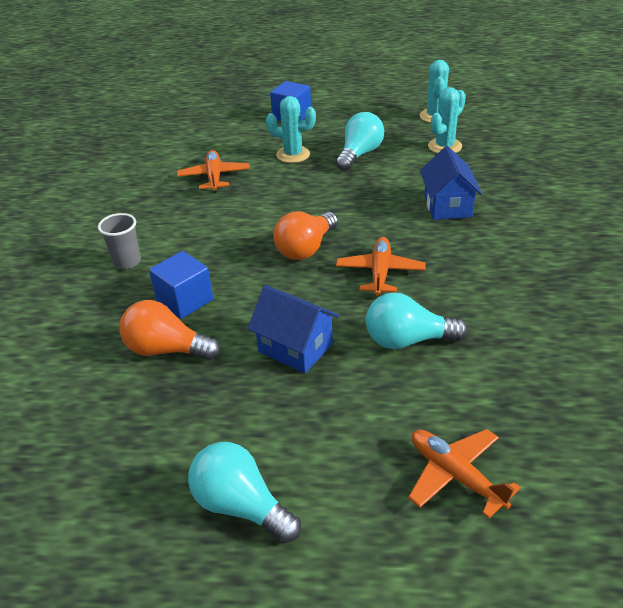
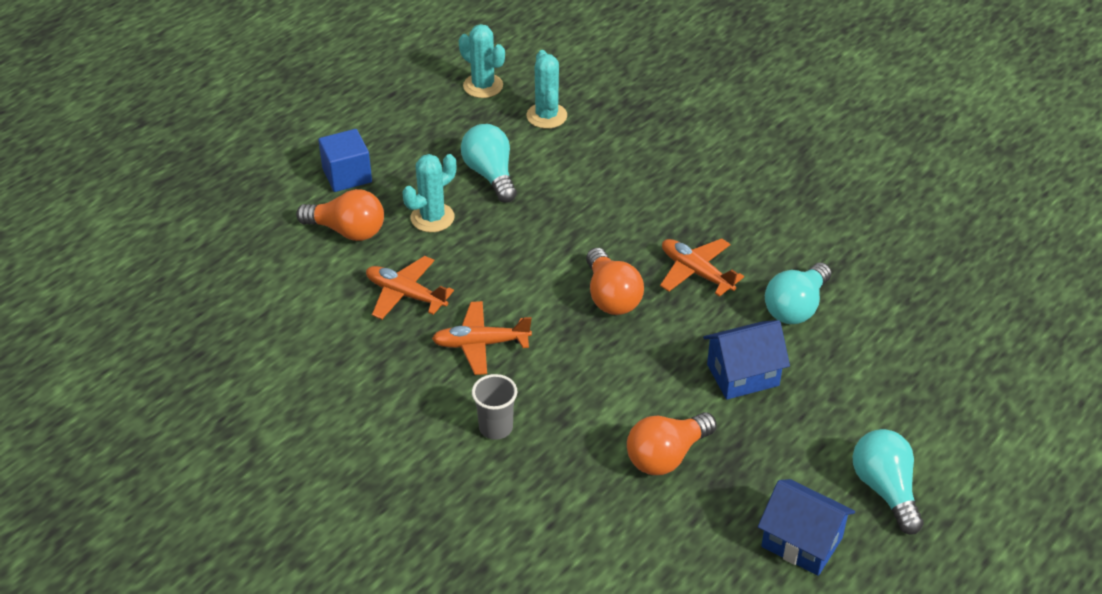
camera: 55 degrees left, 5 degrees up
(185, 300) = (606, 413): blue cube -> none
(241, 506) = (885, 490): turquoise light bulb -> turquoise light bulb turned 90 degrees clockwise
(246, 137) = (347, 231): none -> orange light bulb
(447, 206) = (645, 176): blue house -> blue house (801, 542)
(455, 475) = (948, 365): orange plane -> orange plane (480, 344)

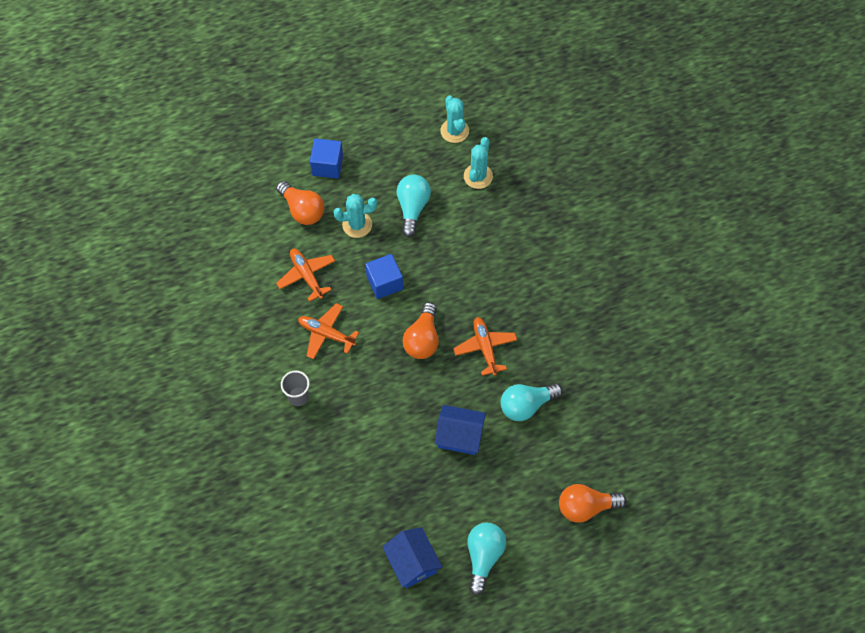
camera: 30 degrees right, 20 degrees up
(515, 260) = (384, 282): none -> blue cube
(666, 456) = (378, 466): orange light bulb -> orange light bulb (586, 507)

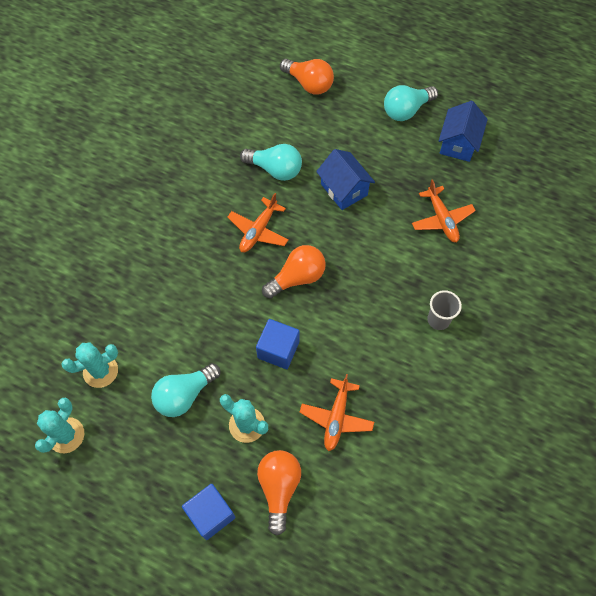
camera: 135 degrees left, 0 degrees up
(326, 334) = (368, 350): orange plane -> orange plane (441, 219)

